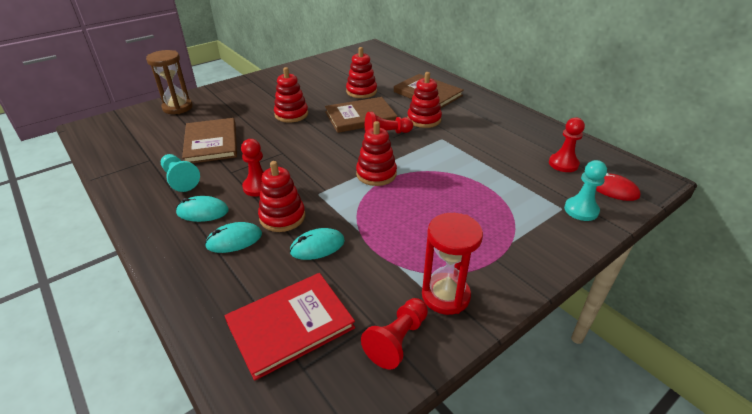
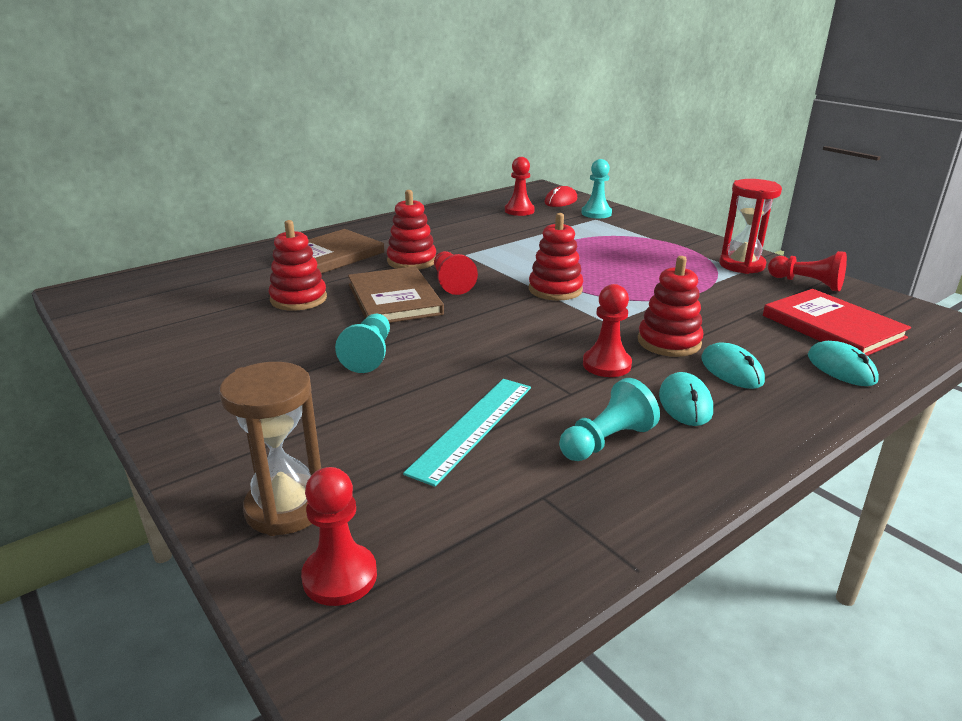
camera: 90 degrees left, 10 degrees down
(134, 120) = (340, 577): none -> red pawn
(211, 143) = (472, 427): brown book -> turquoise ruler
(291, 114) = (369, 355): red stacking toy -> turquoise pawn
(317, 246) = (711, 319): turquoise mouse -> turquoise mouse (841, 368)

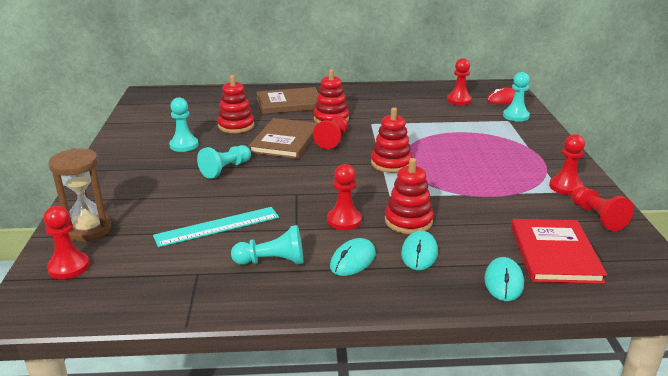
camera: 35 degrees right, 0 degrees up
(259, 343) = (184, 145): none -> turquoise pawn
(741, 265) = (565, 187): red hourglass -> red pawn

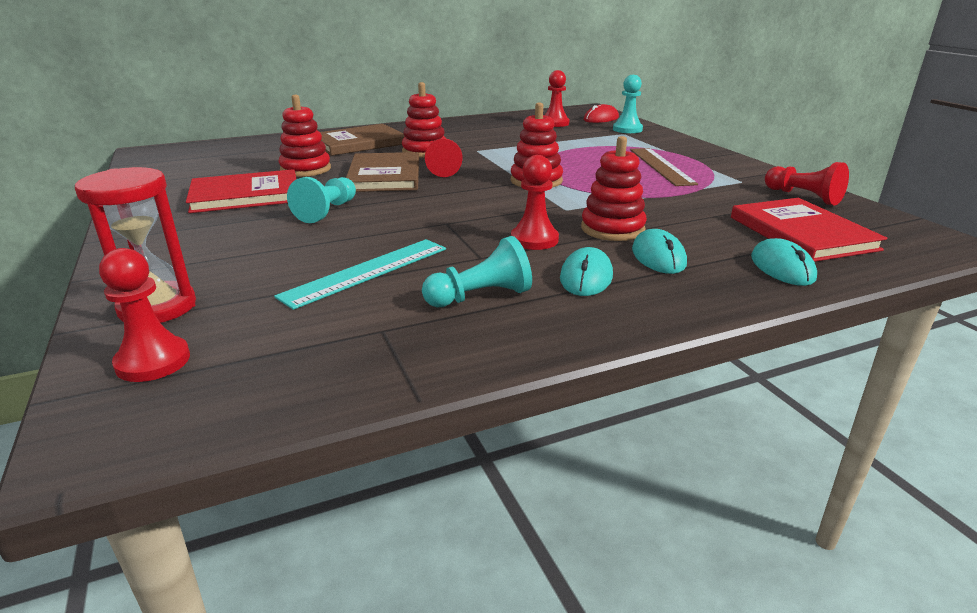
camera: 20 degrees left, 0 degrees up
(88, 230) = (157, 307): brown hourglass -> red hourglass
(184, 145) = (246, 195): turquoise pawn -> red book
(506, 163) = (661, 166): none -> brown ruler
(565, 187) = (743, 177): red pawn -> none

